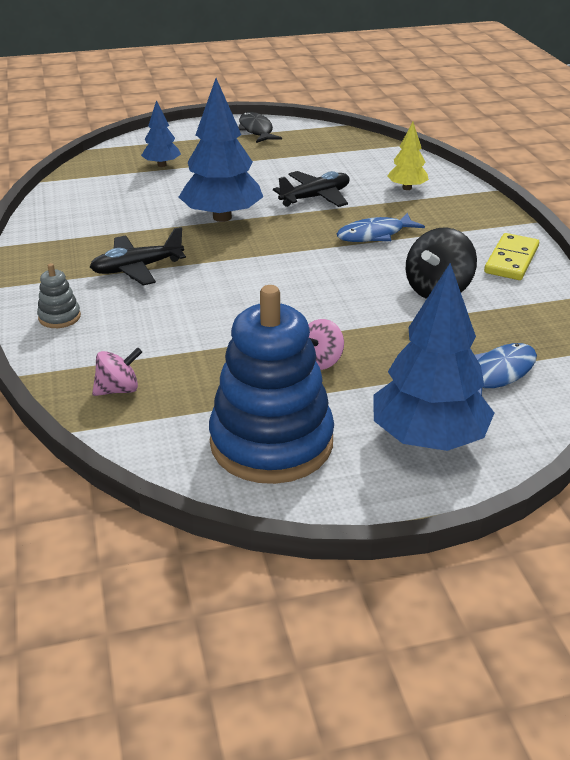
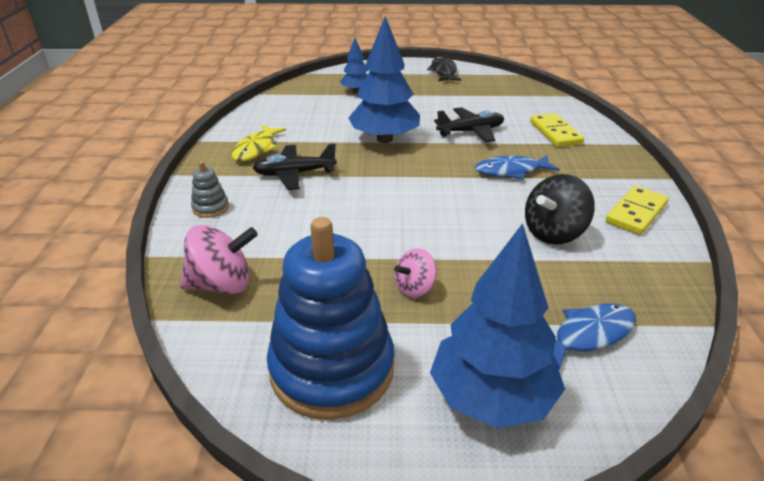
camera: 15 degrees right, 0 degrees up
(76, 246) = (256, 149): none -> yellow fish
(118, 389) = (222, 285): pink spinning top -> pink spinning top, size x1.61
(407, 188) = (555, 133): yellow tree -> yellow domino

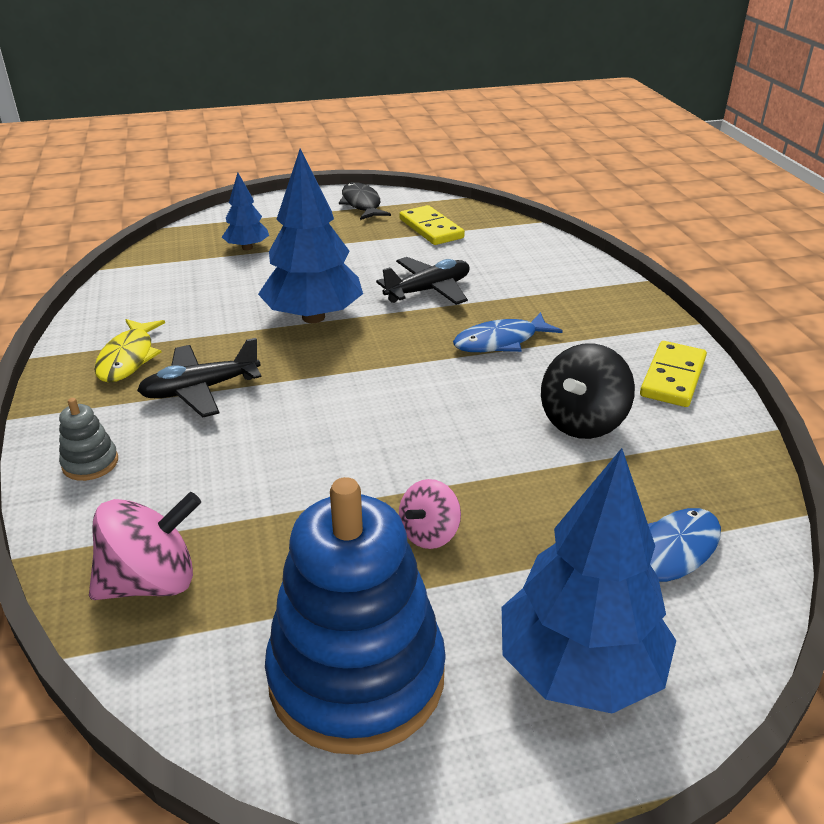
camera: 15 degrees left, 0 degrees up
(555, 133) = (538, 278): yellow domino -> yellow domino (431, 229)

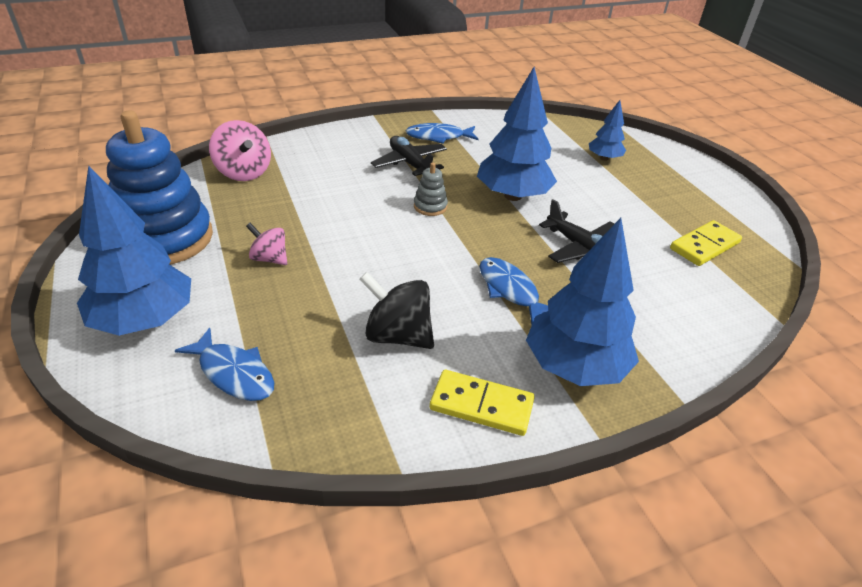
camera: 80 degrees right, 5 degrees up
(90, 463) = (336, 142): grey stacking toy -> grey stacking toy (430, 206)
(128, 358) = (438, 137): yellow fish -> blue fish
(362, 204) = (726, 204): black fish -> none
(610, 321) = (575, 366): none -> blue tree

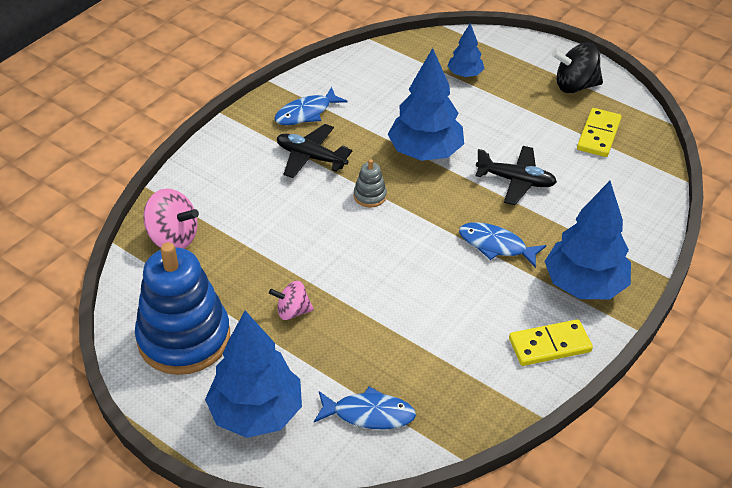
camera: 30 degrees left, 5 degrees up
(398, 335) = (451, 324): black spinning top -> black spinning top (575, 86)

